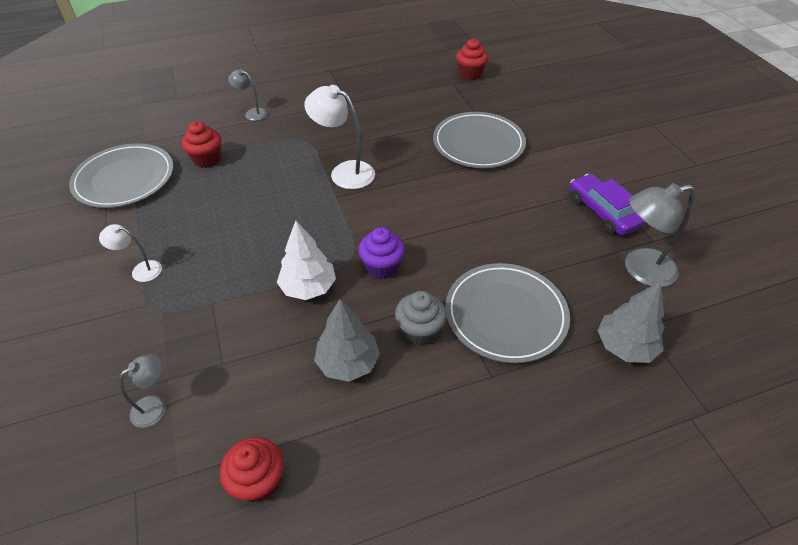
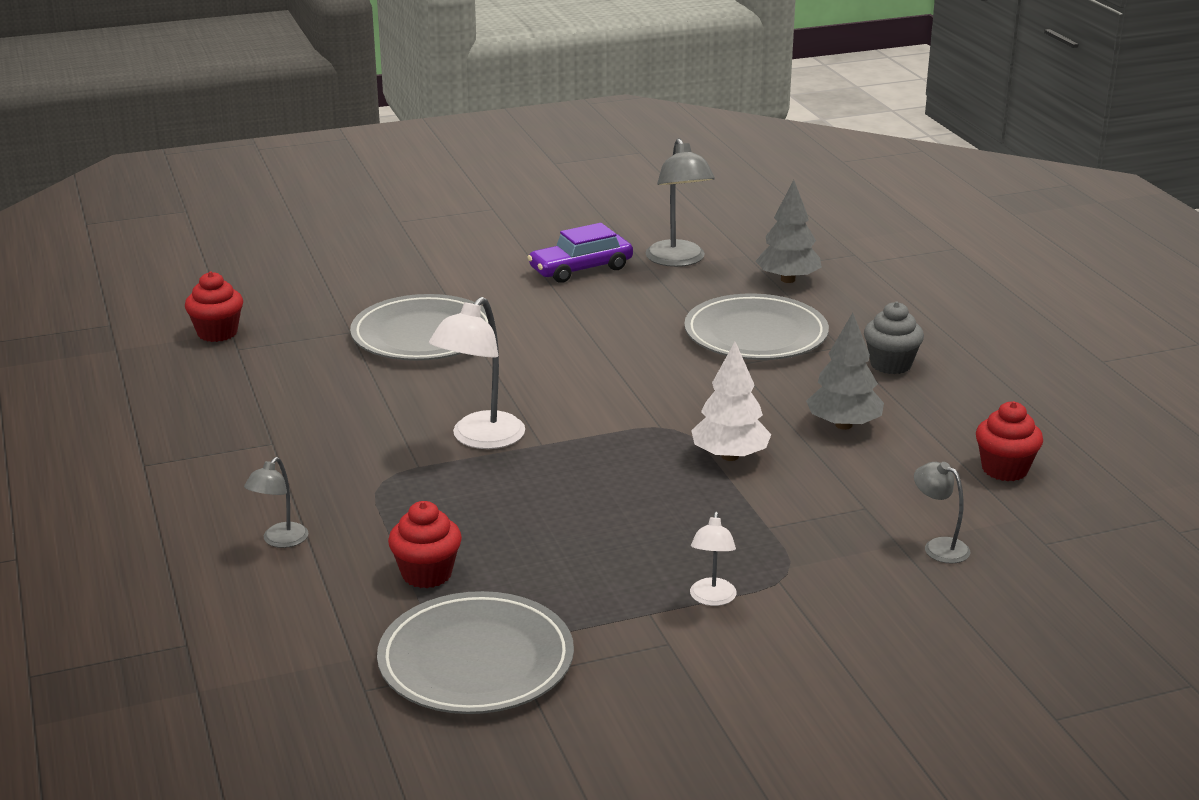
camera: 90 degrees left, 20 degrees down
(382, 267) = (688, 406): purple cupcake -> none
(419, 331) = (789, 383): grey cupcake -> grey cupcake (891, 364)

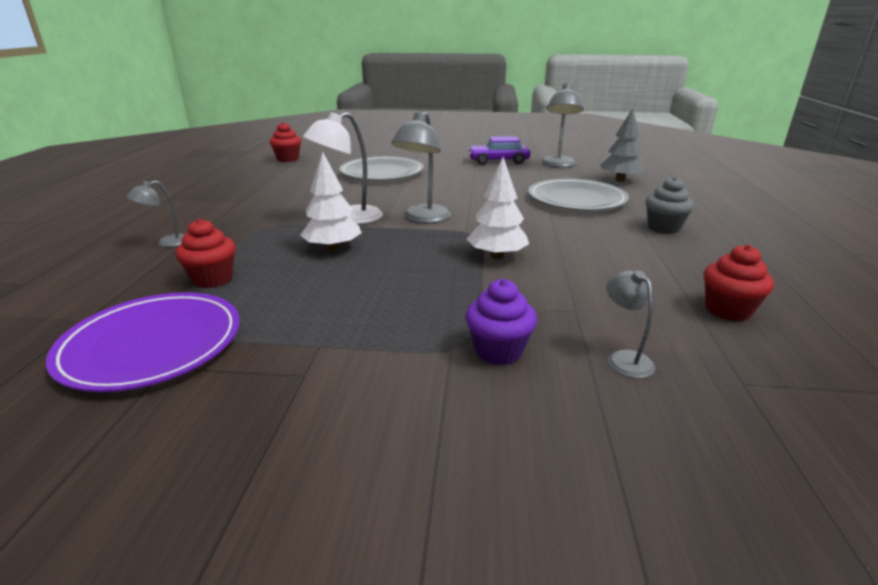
camera: 25 degrees right, 0 degrees up
(476, 660) = (152, 345): grey plate -> purple plate
(519, 493) = (333, 248): none -> white tree
(583, 416) = (423, 218): none -> grey lamp
(712, 599) = (380, 348): white lamp -> none
(824, 570) = (498, 351): none -> purple cupcake
(843, 425) = (600, 254): grey tree -> none

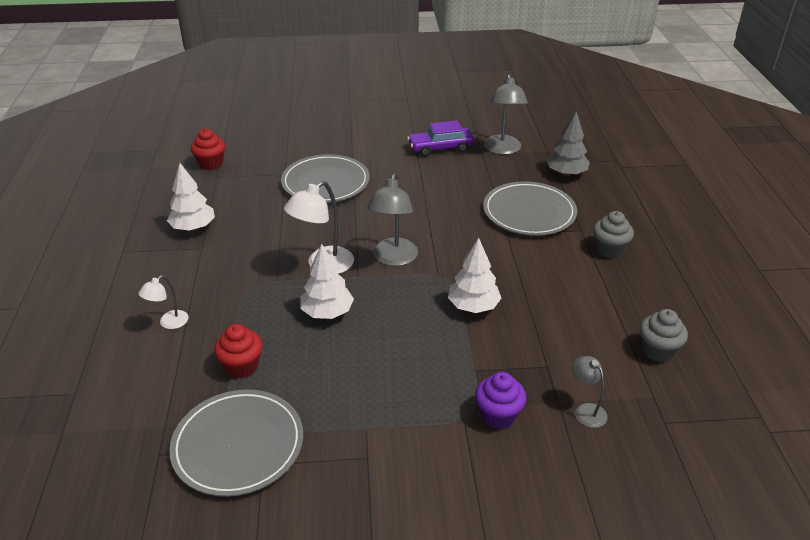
camera: 10 degrees left, 10 degrees up
(152, 345) = (238, 445): purple plate -> grey plate
(167, 243) = (169, 323): grey lamp -> white lamp
(243, 189) = (193, 227): none -> white tree
(727, 310) = (657, 351): red cupcake -> grey cupcake

